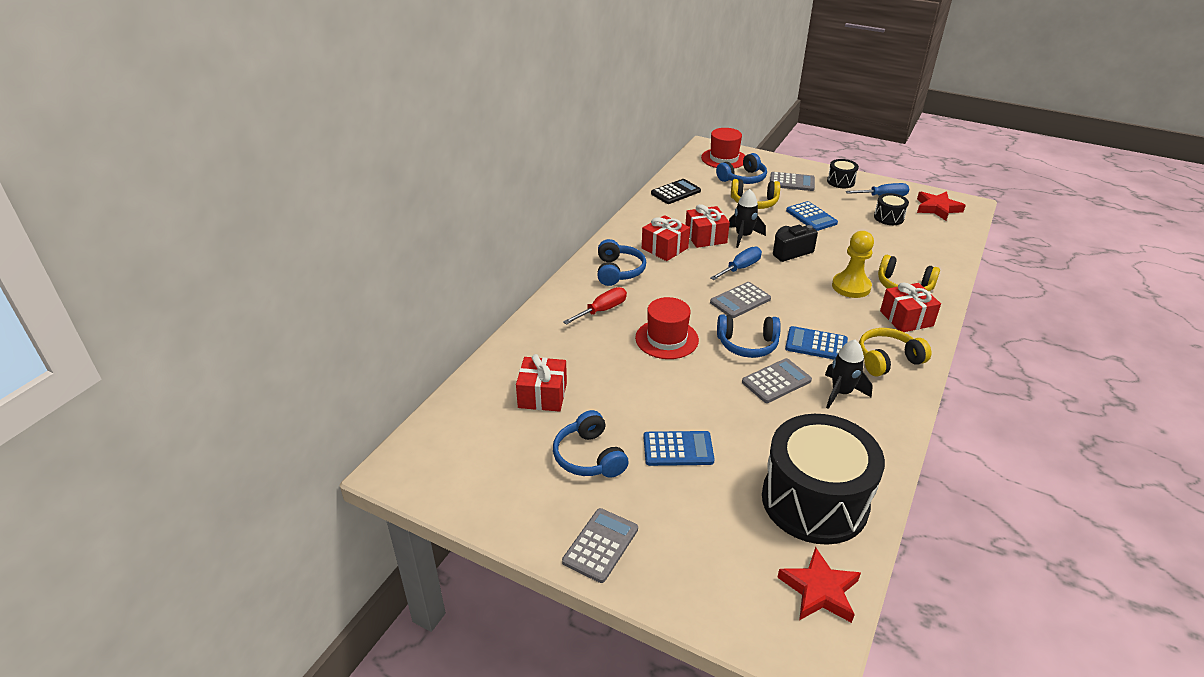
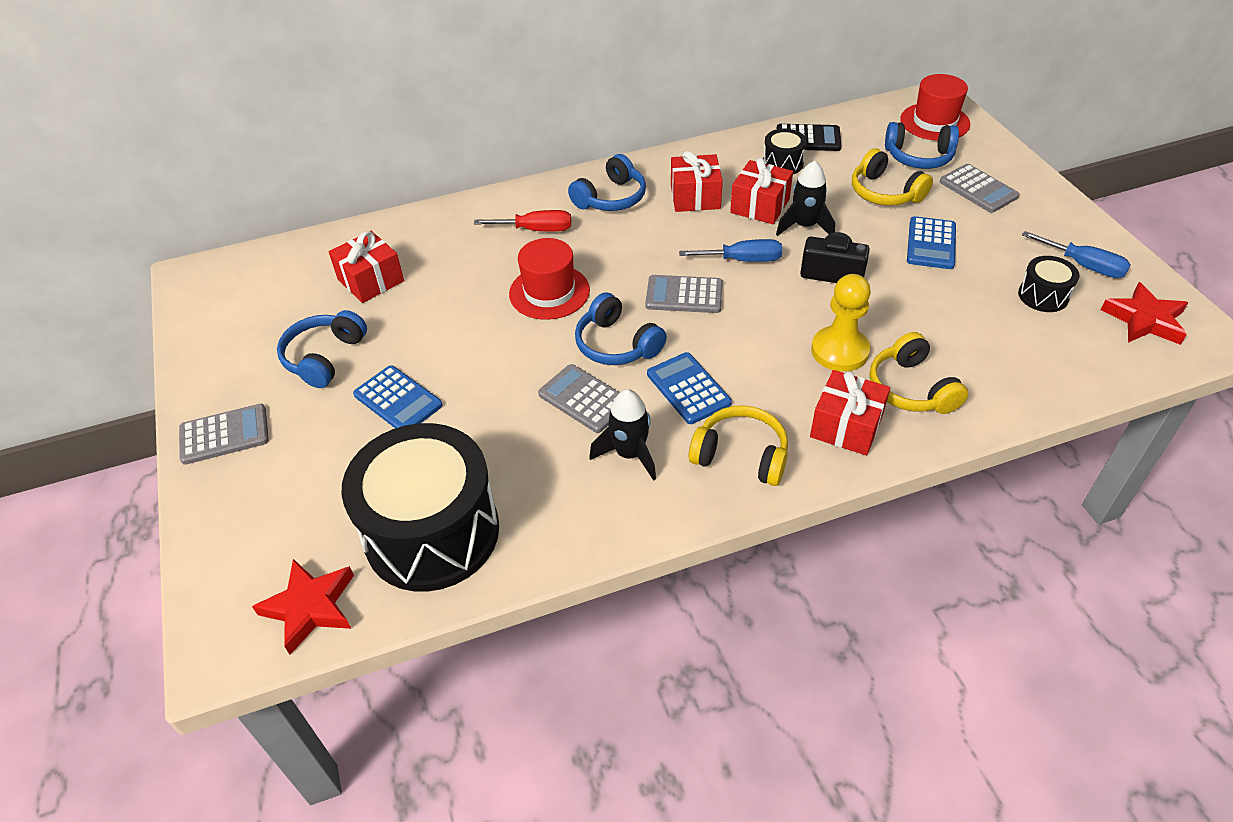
camera: 45 degrees right, 10 degrees up
(776, 381) = (584, 399): grey calculator -> grey calculator turned 150 degrees counterclockwise
(840, 181) = (1052, 218): black drum -> black drum (782, 163)

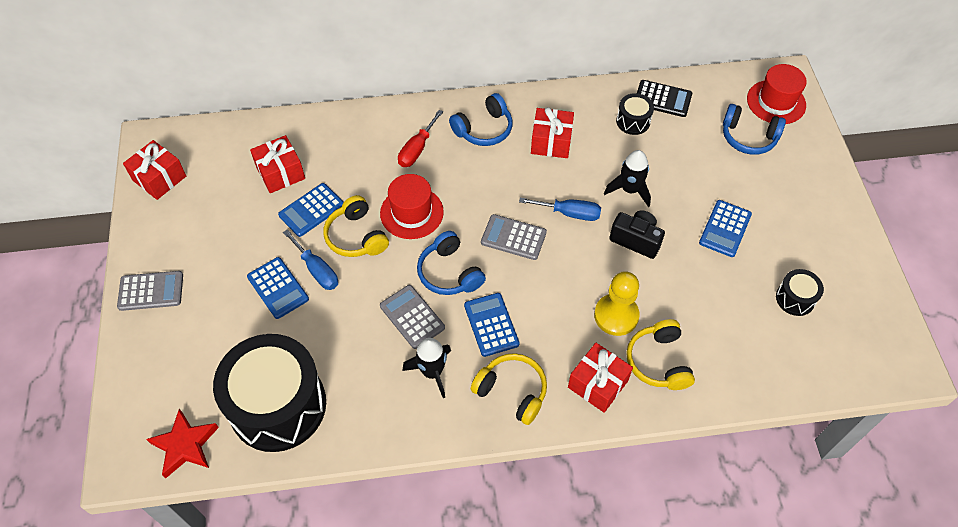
camera: 10 degrees right, 10 degrees up
(324, 357) = (232, 238): blue headphones -> none
(421, 311) = (311, 210): none -> blue calculator
(536, 230) = (417, 149): red screwdriver -> red screwdriver turned 105 degrees clockwise
(760, 206) = (600, 162): red gift -> red gift (159, 178)
(884, 192) = (706, 169): yellow headphones -> yellow headphones (356, 236)
(978, 189) = (785, 181): grey calculator -> none
(1084, 266) = (840, 276): blue screwdriver -> blue screwdriver (317, 270)
(1144, 320) = (867, 339): red star -> none

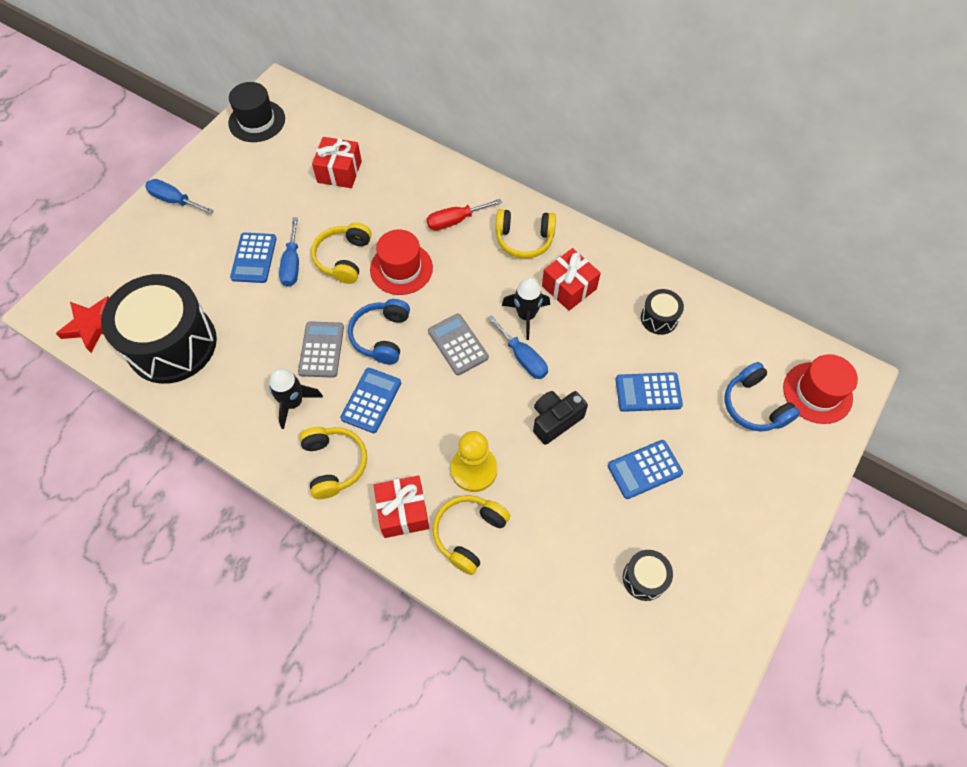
camera: 40 degrees right, 5 degrees up
(151, 291) = (174, 200): grey calculator -> blue screwdriver
(159, 178) = (257, 121): red gift -> black hat
(311, 210) = (333, 215): blue calculator -> blue calculator (648, 392)
(484, 129) = (524, 239): blue headphones -> yellow headphones
(629, 190) = (594, 374): black rocket -> black rocket (526, 316)
(636, 240) = (555, 420): black camera -> black camera turned 105 degrees counterclockwise
(662, 99) = (707, 317): black calculator -> none

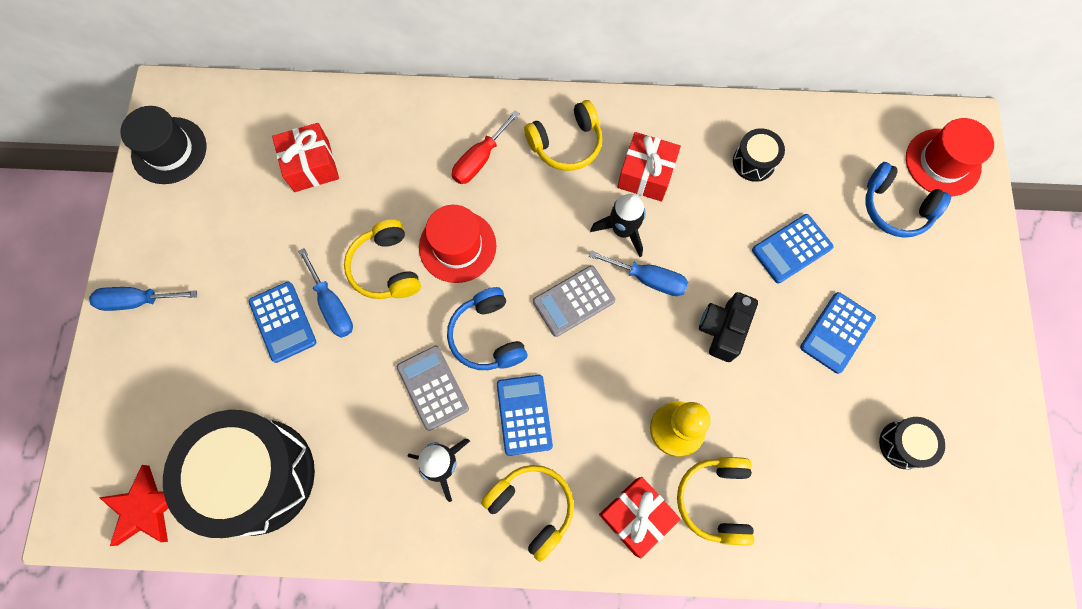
camera: 30 degrees left, 10 degrees up
(458, 344) = (573, 301): grey calculator -> grey calculator turned 60 degrees counterclockwise

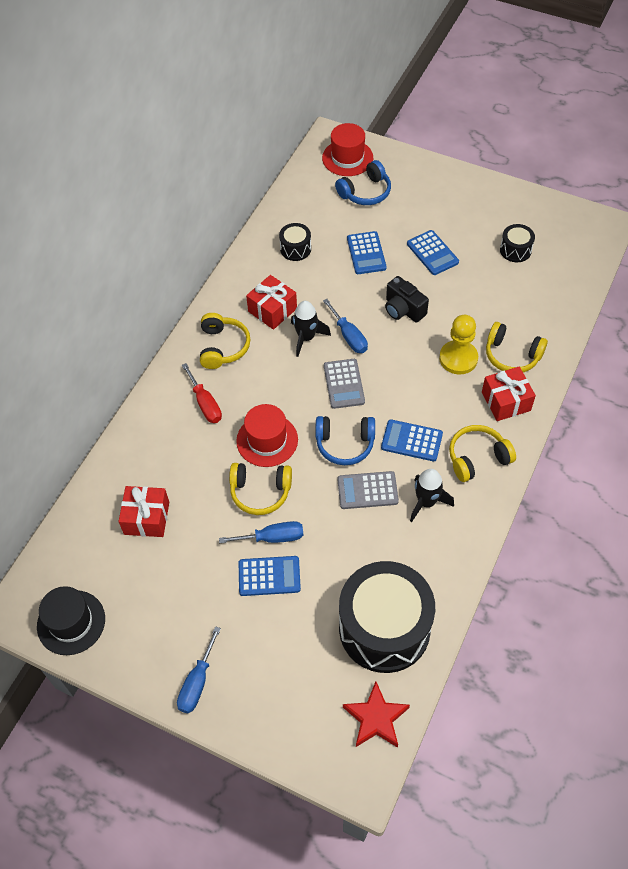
camera: 65 degrees left, 15 degrees down
(648, 279) = (349, 336): blue screwdriver -> blue screwdriver turned 105 degrees clockwise

